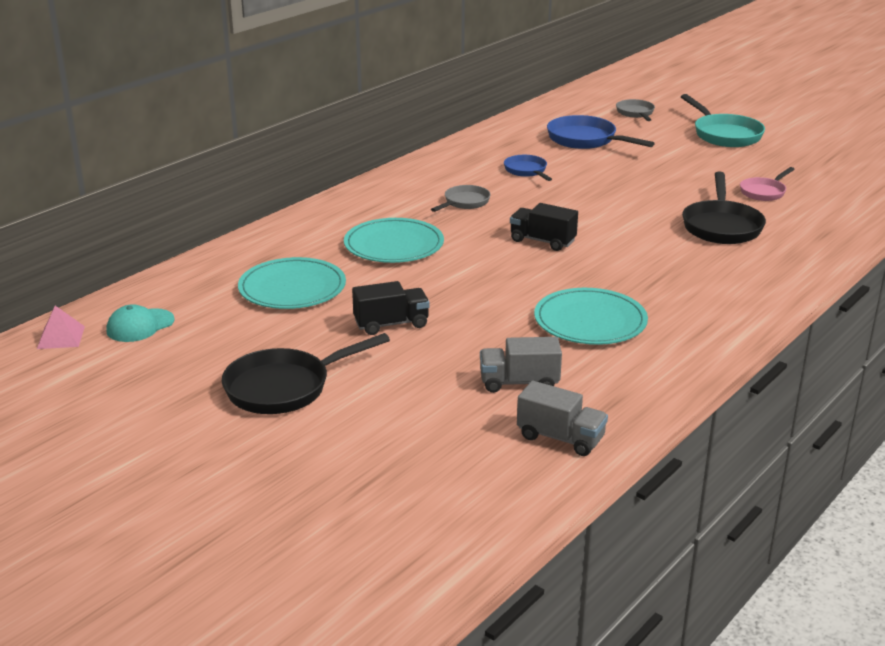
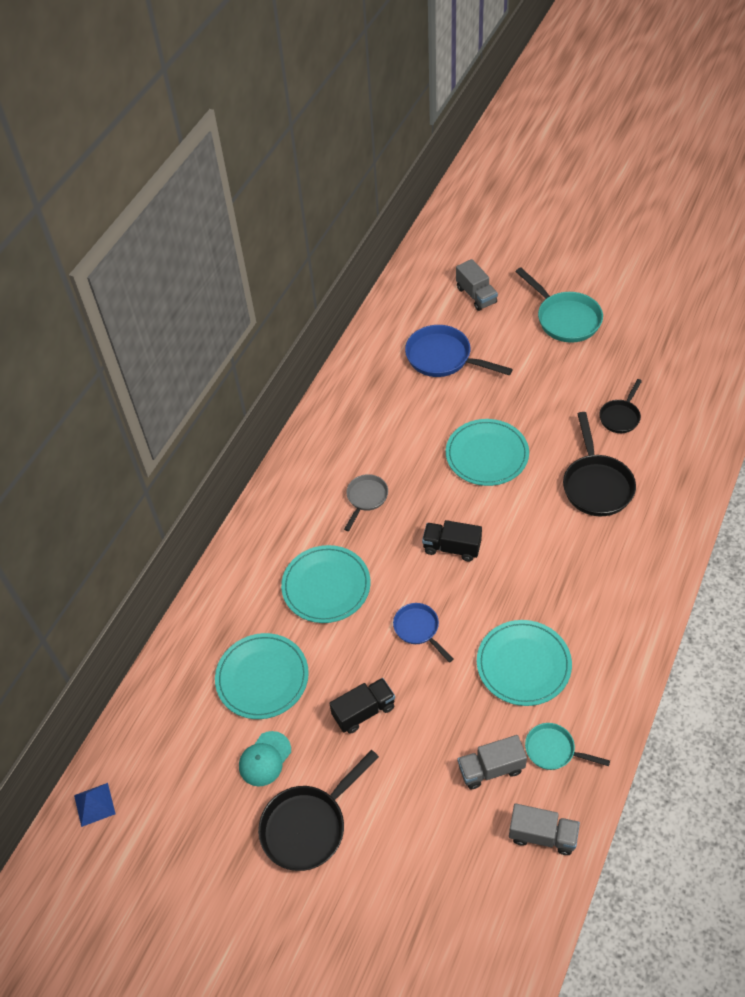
camera: 10 degrees left, 25 degrees up
(61, 337) = (94, 804): pink pyramid -> blue pyramid
(140, 326) = (155, 769): turquoise cap -> turquoise cap (265, 759)
(527, 171) = (405, 428): blue pan -> blue pan (418, 629)
(601, 381) = (553, 750): none -> turquoise pan
(607, 195) = (487, 454): none -> turquoise plate
(636, 113) = (476, 295): grey pan -> grey truck
(764, 192) = (620, 416): pink pan -> black pan

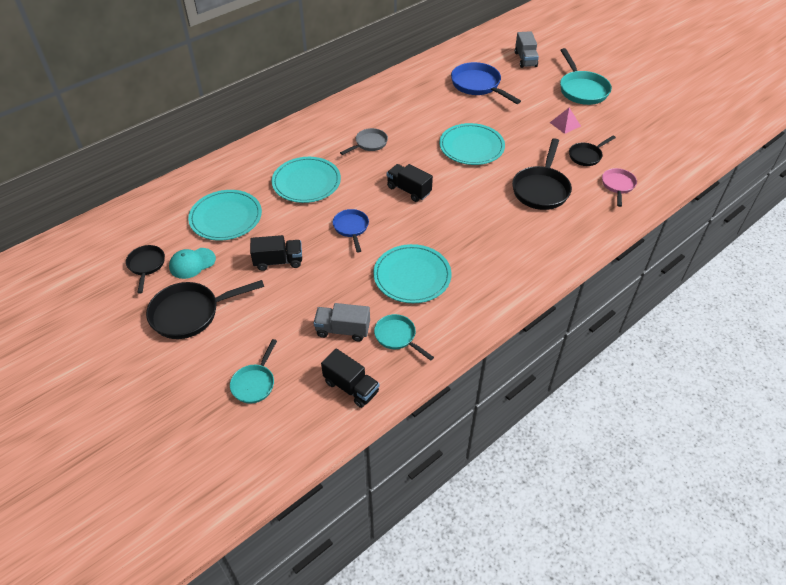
camera: 20 degrees right, 5 degrees down
(94, 804) = (67, 246): blue pyramid -> none
(212, 787) = (146, 266): none -> black pan
(438, 879) = (255, 383): none -> turquoise pan
(542, 835) = (351, 387): grey truck -> black truck
(573, 379) = (565, 124): none -> pink pyramid
(674, 446) = (618, 186): none -> pink pan

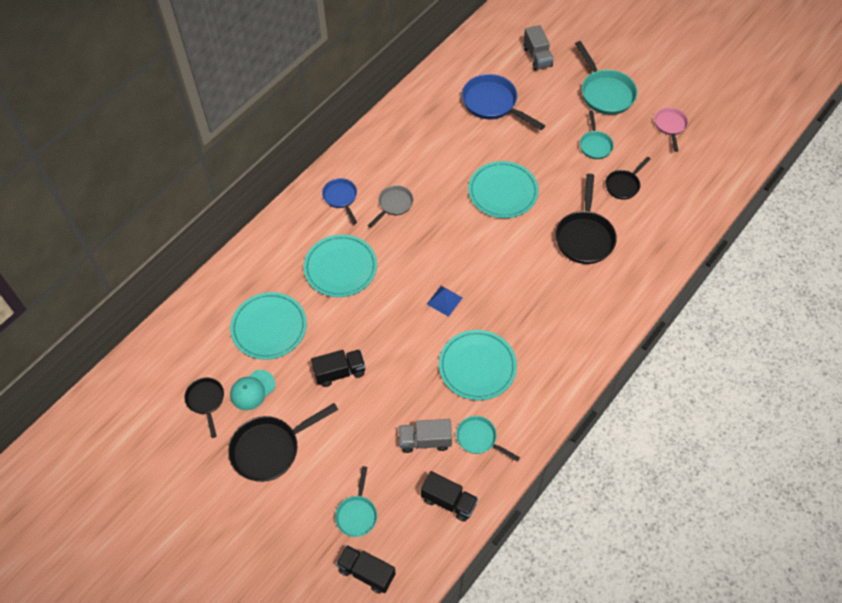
camera: 10 degrees left, 10 degrees up
(351, 228) = (403, 319): blue pan -> blue pan (341, 198)
(395, 220) = (444, 301): none -> blue pyramid
(409, 190) = (450, 260): black truck -> black truck (366, 572)
(565, 124) = (595, 145): pink pyramid -> turquoise pan
(618, 186) = (660, 220): pink pan -> pink pan (670, 126)

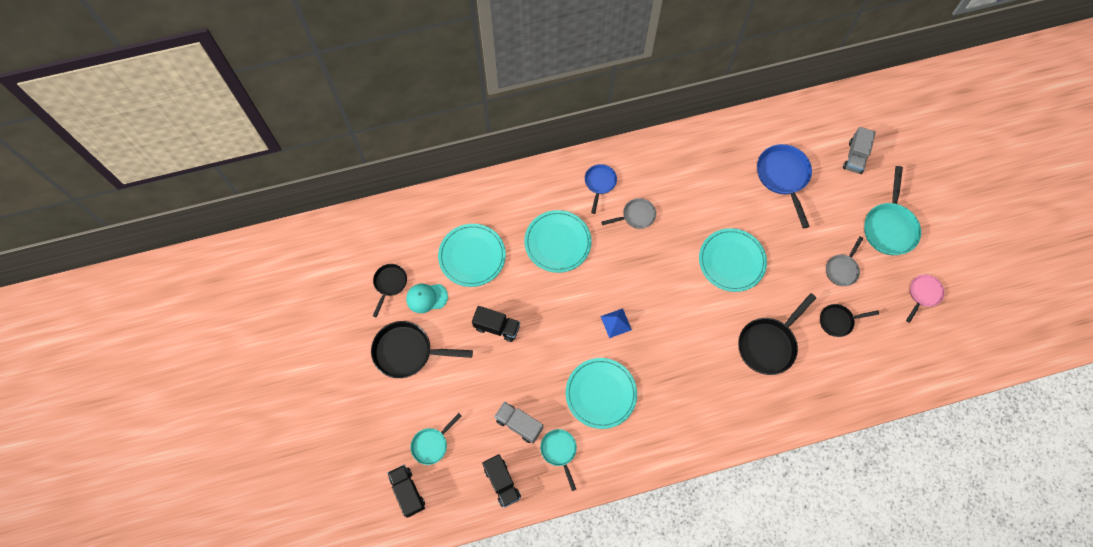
camera: 35 degrees right, 10 degrees up
(595, 145) = (842, 269): turquoise pan -> grey pan

